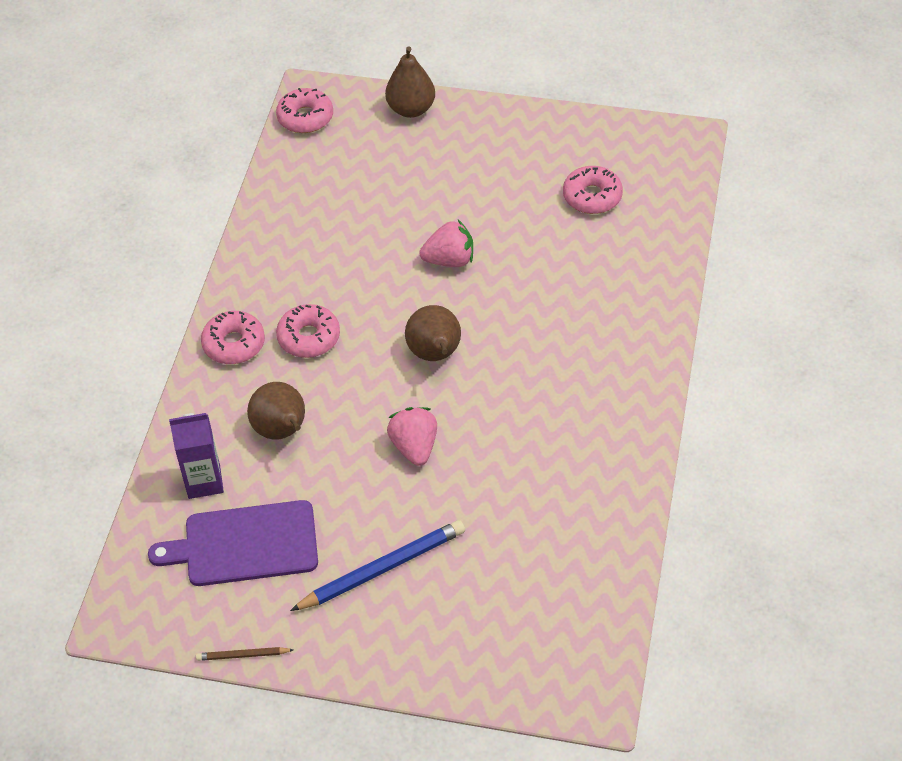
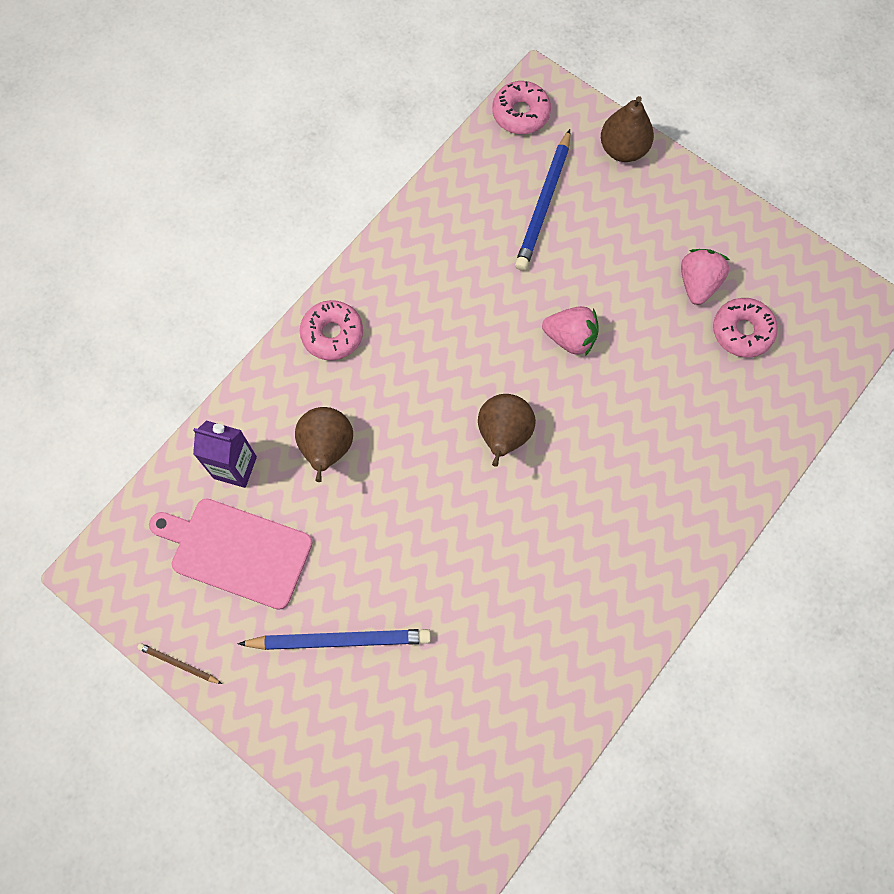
camera: 25 degrees right, 20 degrees up
(245, 544) = (236, 551): purple cutting board -> pink cutting board
(309, 337) = (400, 360): pink donut -> none
(366, 174) = (544, 204): none -> blue pencil
(414, 447) = (433, 526): pink strawberry -> pink strawberry (698, 283)

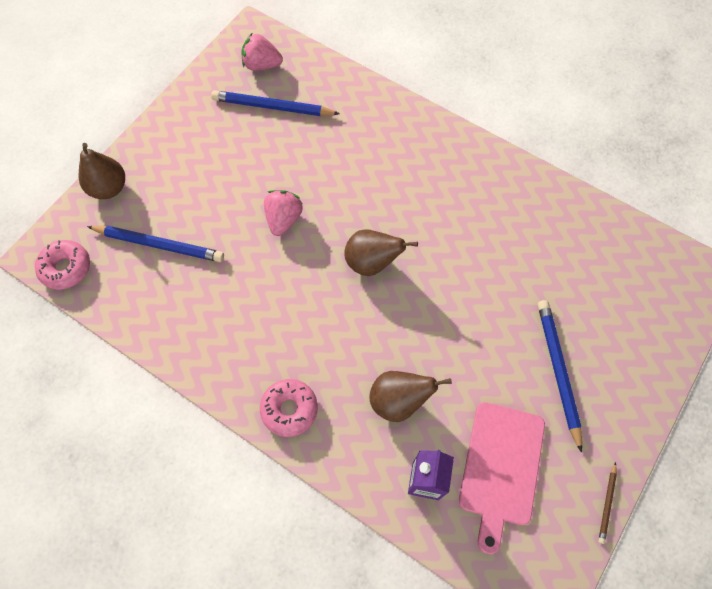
camera: 95 degrees left, 5 degrees down
(698, 283) = (233, 135): pink strawberry -> pink strawberry (262, 65)
(742, 331) = (272, 107): pink donut -> blue pencil

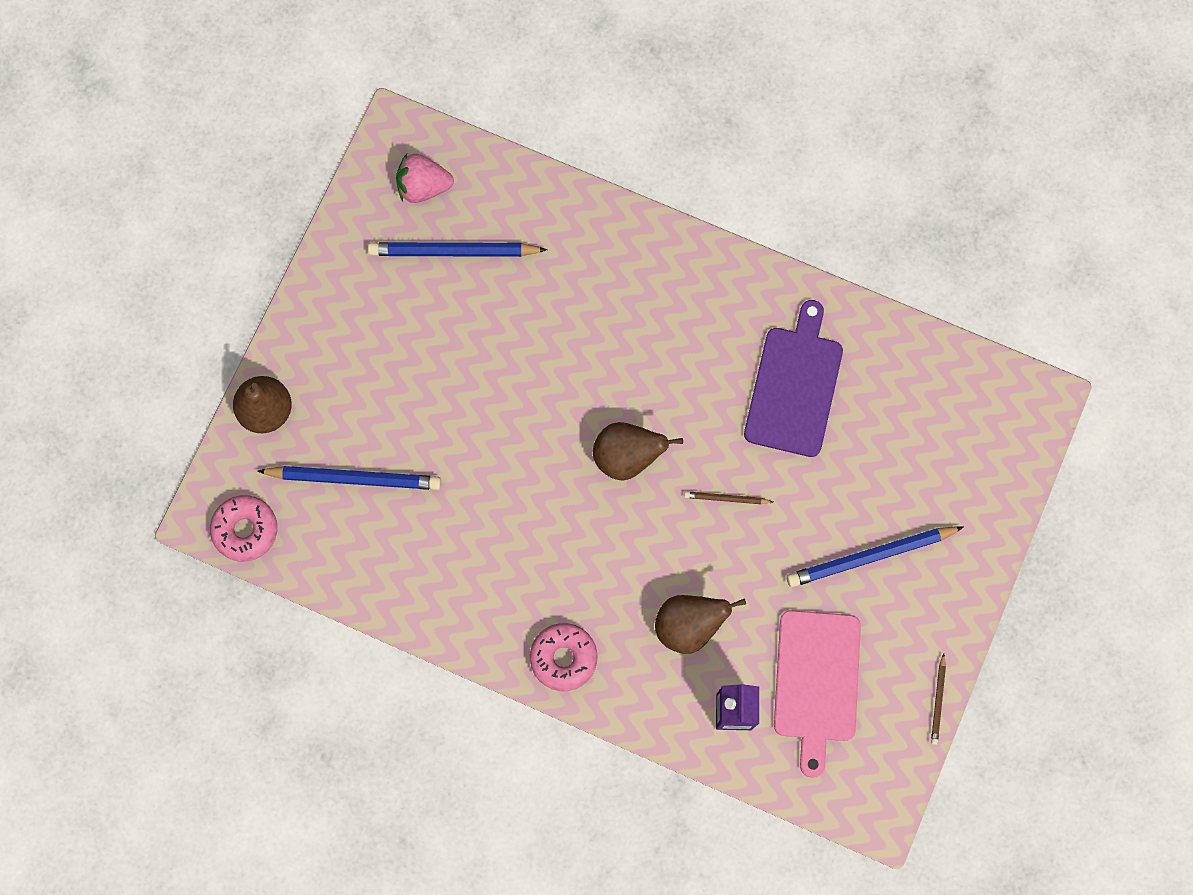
camera: 10 degrees left, 10 degrees up
(283, 219) = (504, 416): pink strawberry -> none
(445, 306) = (726, 498): none -> brown pencil
(510, 233) = (794, 386): none -> purple cutting board
(558, 371) = (870, 557): blue pencil -> blue pencil turned 90 degrees counterclockwise

